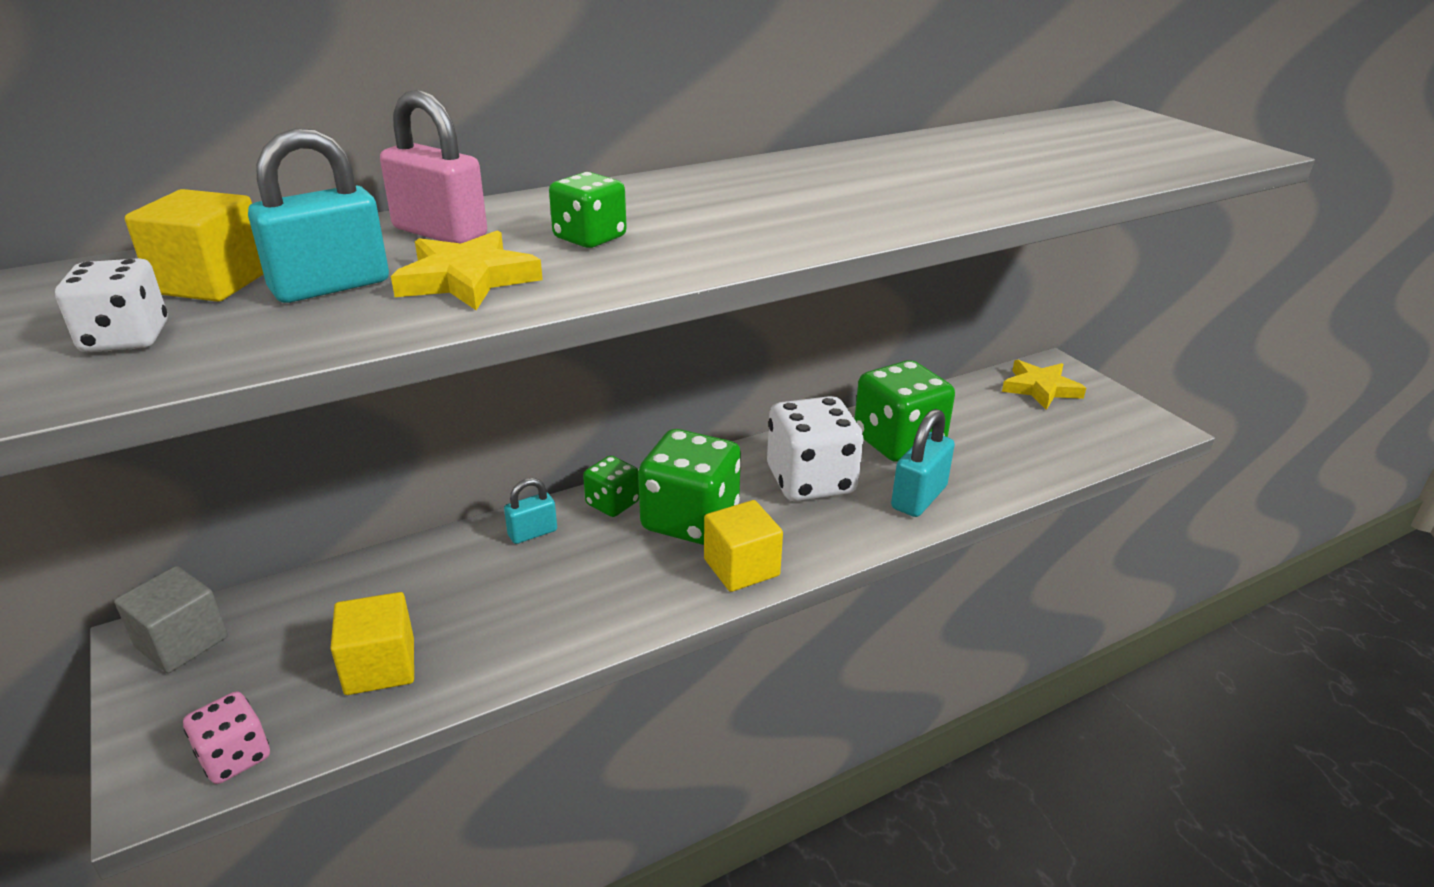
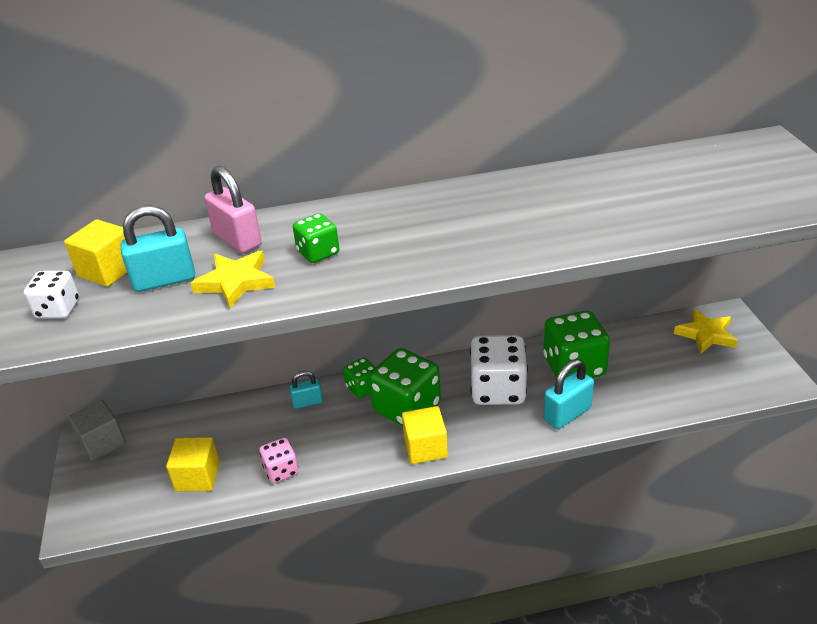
camera: 20 degrees right, 5 degrees up
(235, 757) = (113, 516): pink dice -> pink dice (281, 471)

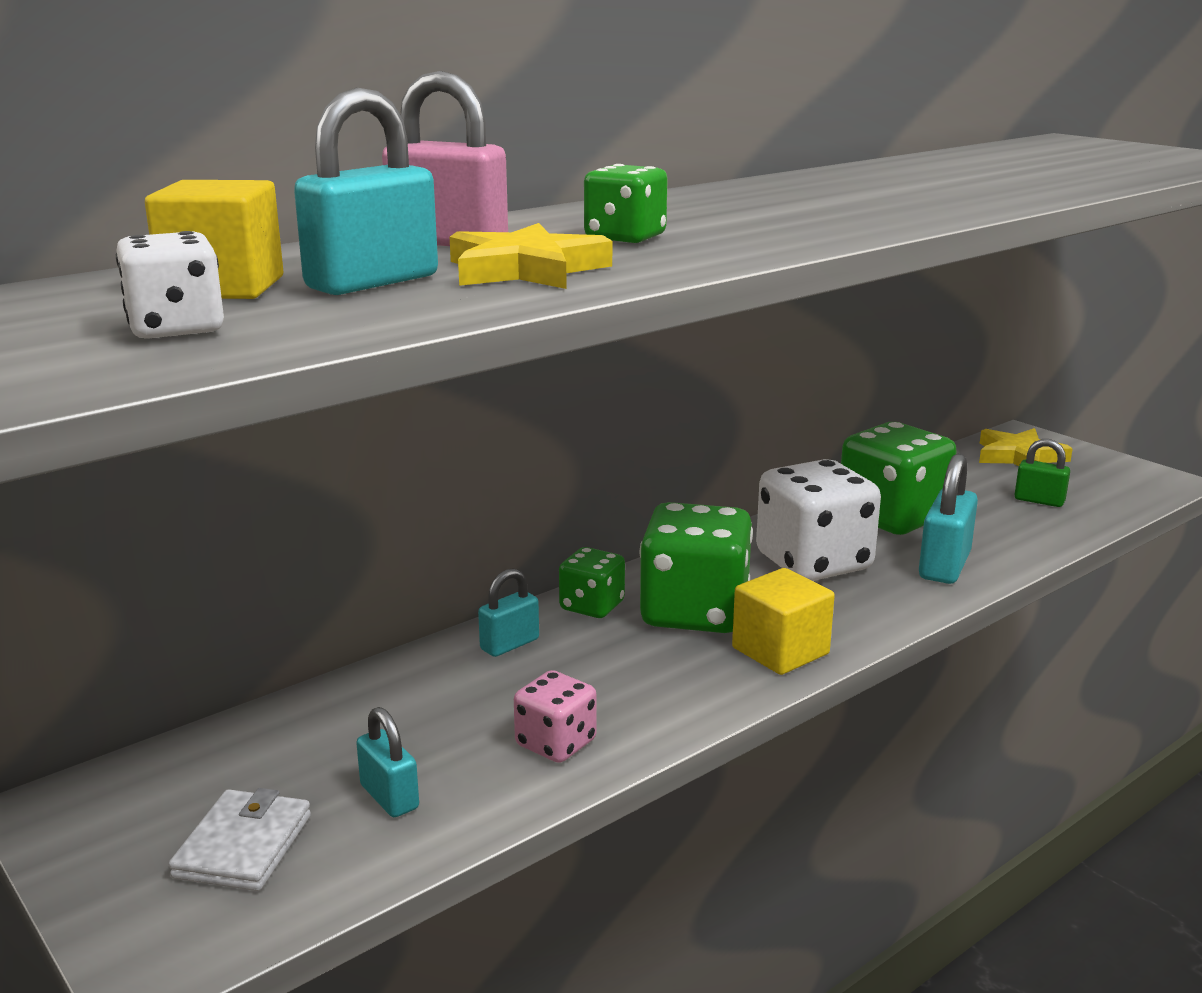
camera: 30 degrees left, 15 degrees down
(102, 442) = (108, 804): grey cube -> none
(132, 482) = (243, 846): none -> white wallet
(198, 477) = (389, 797): yellow cube -> turquoise padlock
(678, 377) = (1039, 501): none -> green padlock

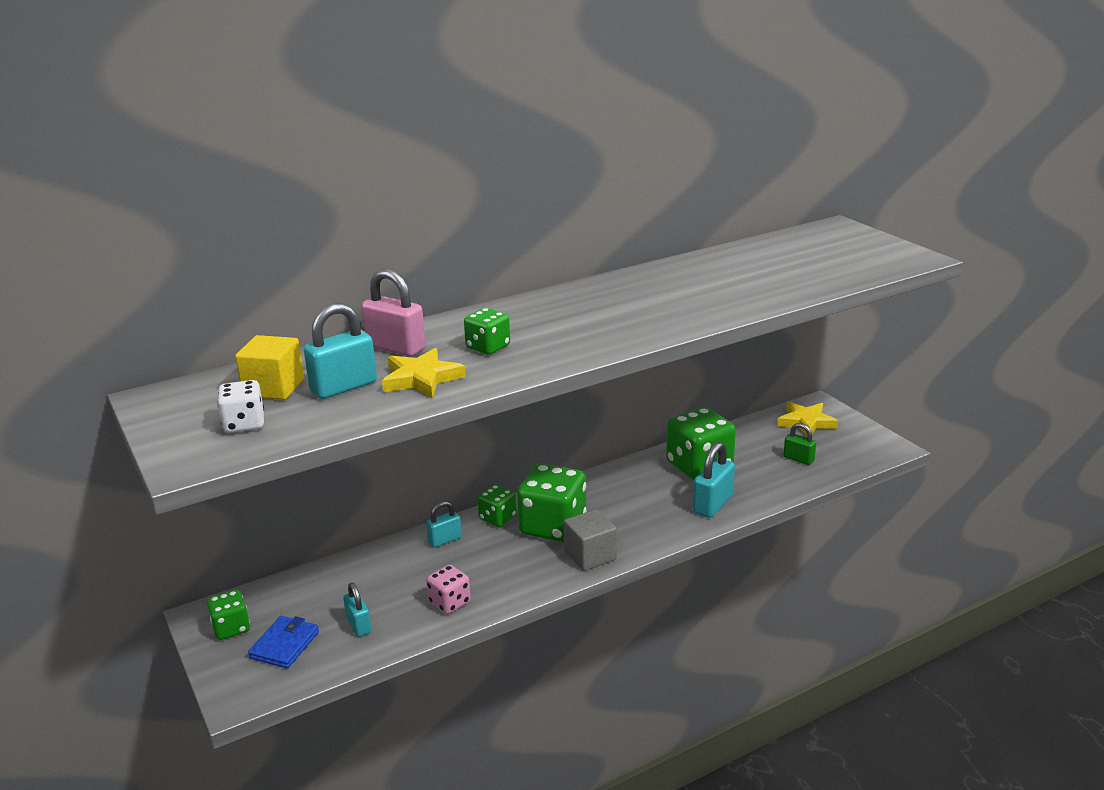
camera: 10 degrees right, 5 degrees up
(122, 824) = (231, 628): none -> green dice
(243, 846) = (285, 645): white wallet -> blue wallet
(780, 651) = (590, 555): yellow cube -> grey cube
(813, 562) = (636, 496): white dice -> none

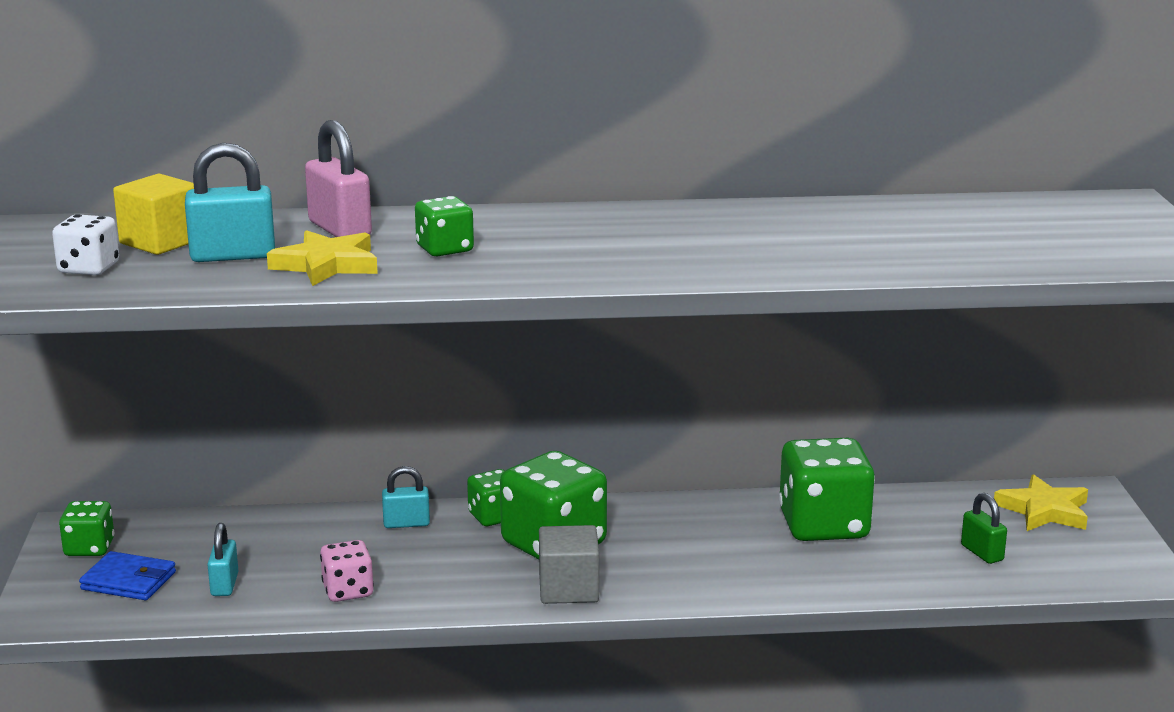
camera: 25 degrees right, 5 degrees down
(285, 645) = (128, 581): blue wallet -> blue wallet turned 60 degrees clockwise
(712, 504) = (795, 575): turquoise padlock -> none

